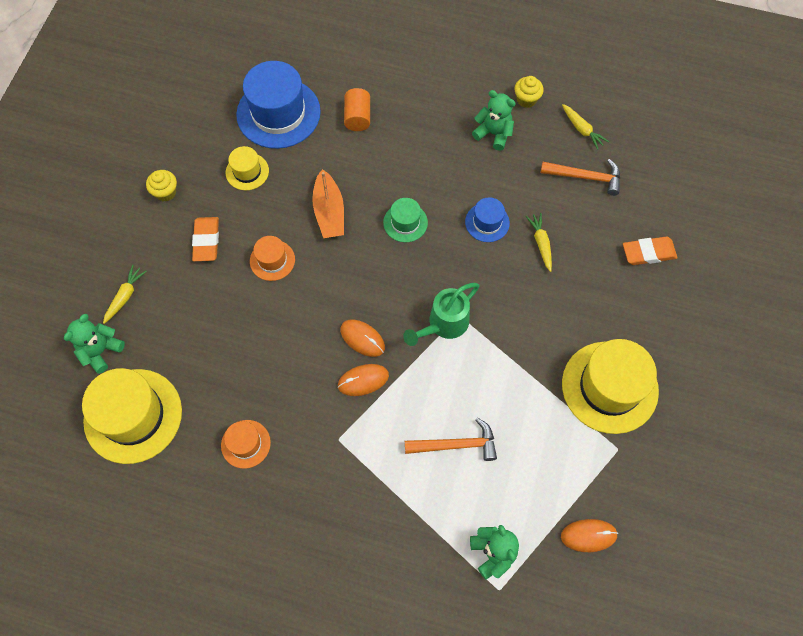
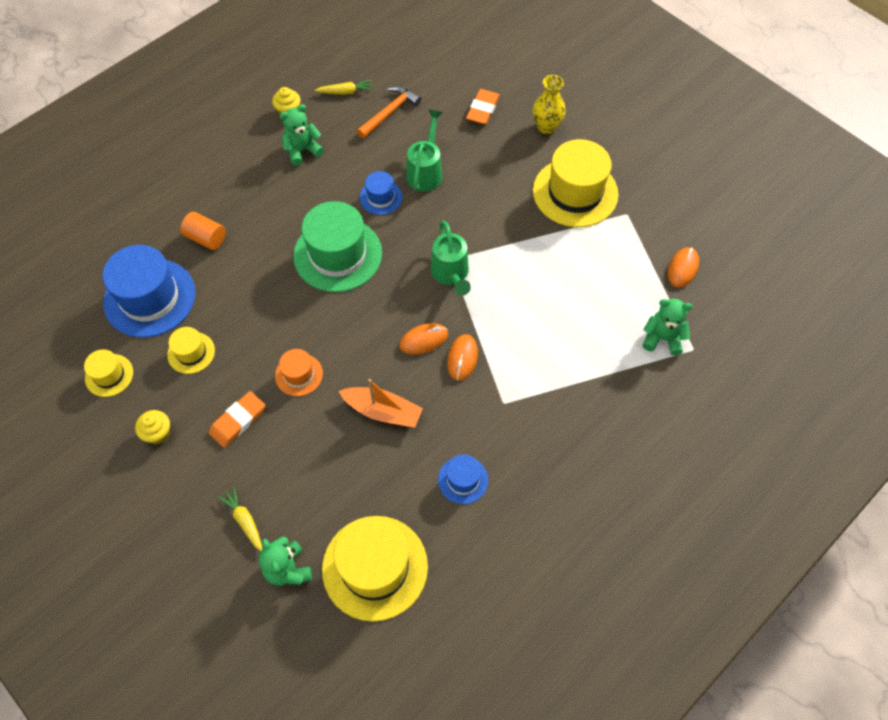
camera: 60 degrees left, 5 degrees down
(196, 129) = (109, 375): none -> yellow hat
(206, 241) = (238, 421): orange eraser -> orange eraser turned 75 degrees counterclockwise
(245, 444) = (463, 480): orange hat -> blue hat
(329, 212) = (284, 306): orange boat -> orange boat (383, 411)
(405, 222) = (337, 254): green hat -> green hat, size x2.00
(456, 444) = (560, 318): orange hammer -> none
(541, 243) = (425, 172): yellow carrot -> green watering can
(670, 320) = (546, 127): none -> yellow vase

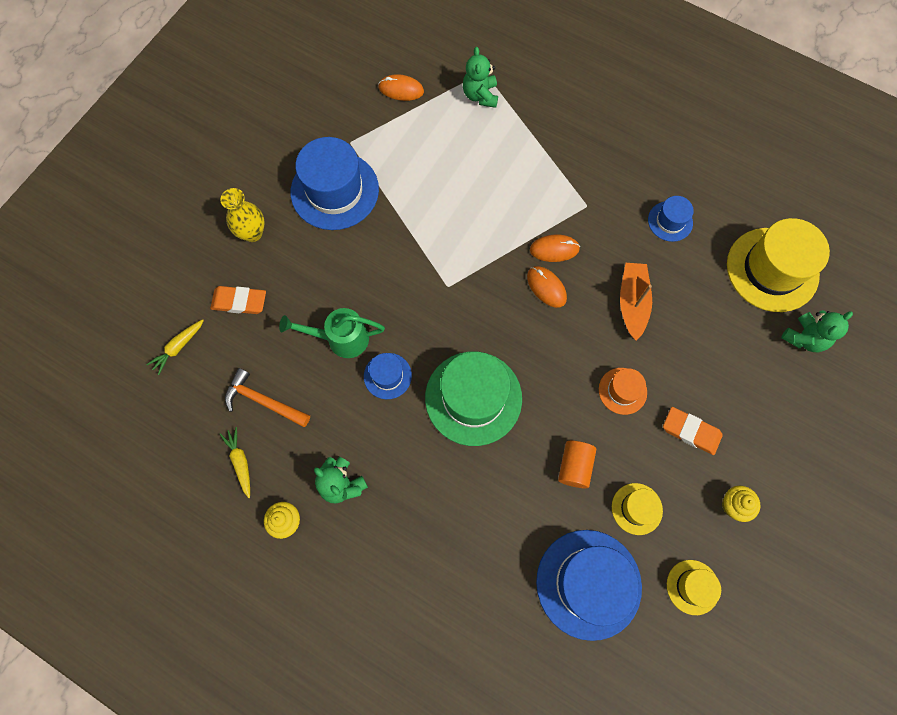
camera: 105 degrees left, 10 degrees up
(206, 238) = (493, 551): orange cylinder -> orange cylinder (574, 466)
(244, 520) = (780, 390): yellow carrot -> yellow carrot (178, 347)
(451, 274) = (465, 281): green watering can -> none
(575, 192) = (334, 191): yellow hat -> blue hat

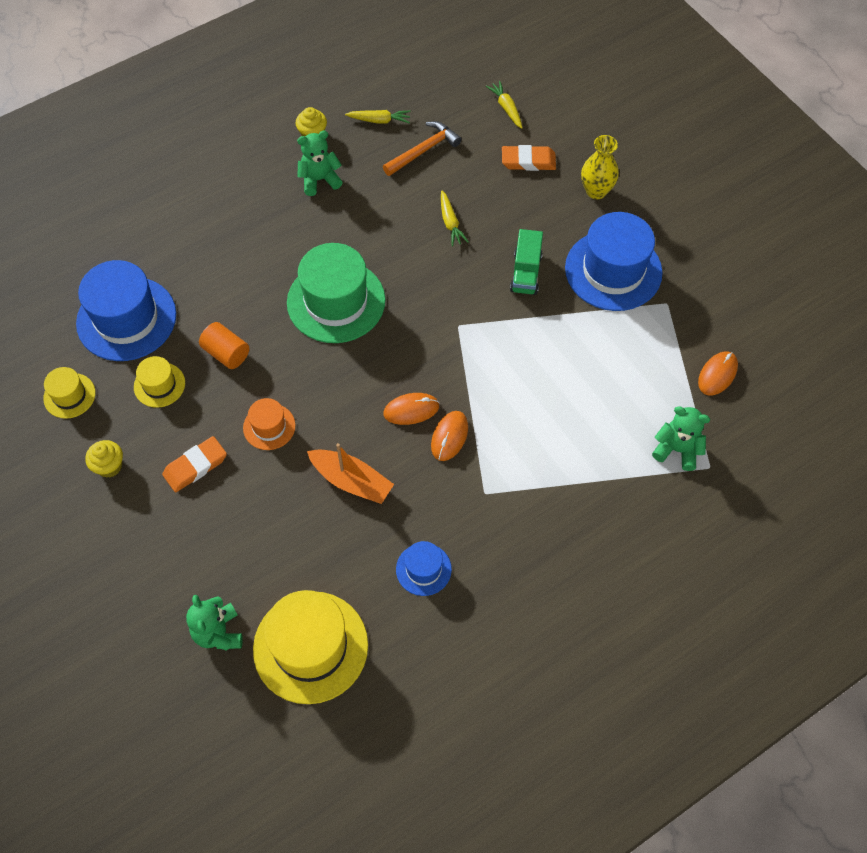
camera: 115 degrees right, 10 degrees down
(239, 302) = (528, 161): orange eraser -> orange eraser turned 60 degrees clockwise
(341, 339) = (450, 223): green watering can -> yellow carrot
(368, 255) = (525, 273): none -> green truck
(387, 376) = (395, 244): blue hat -> none

